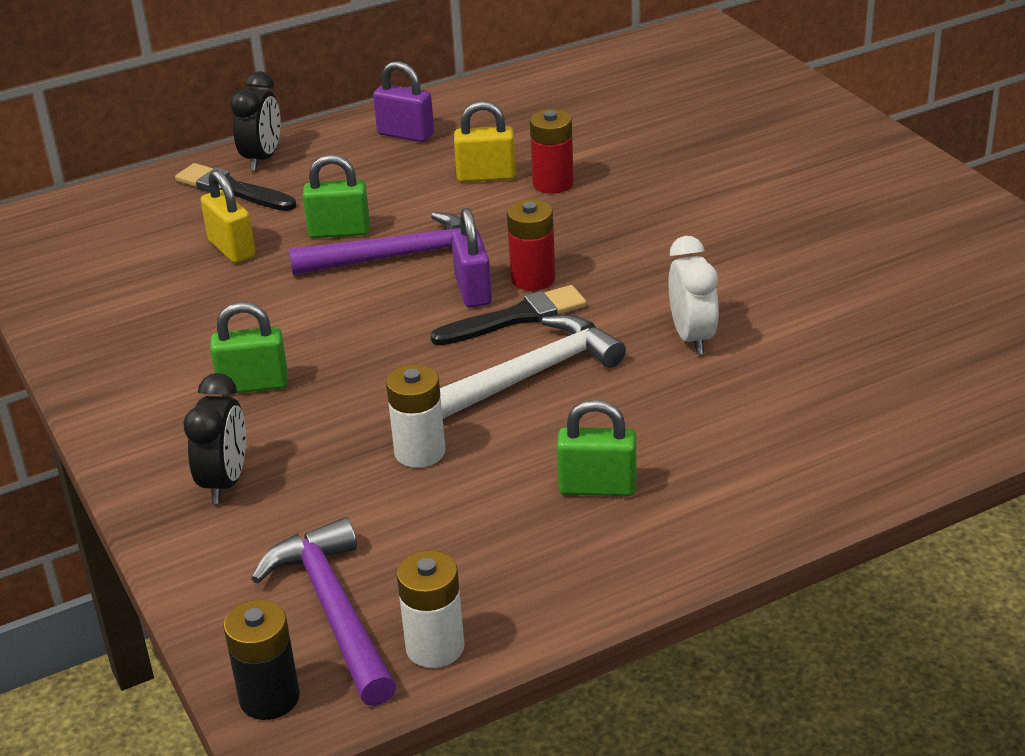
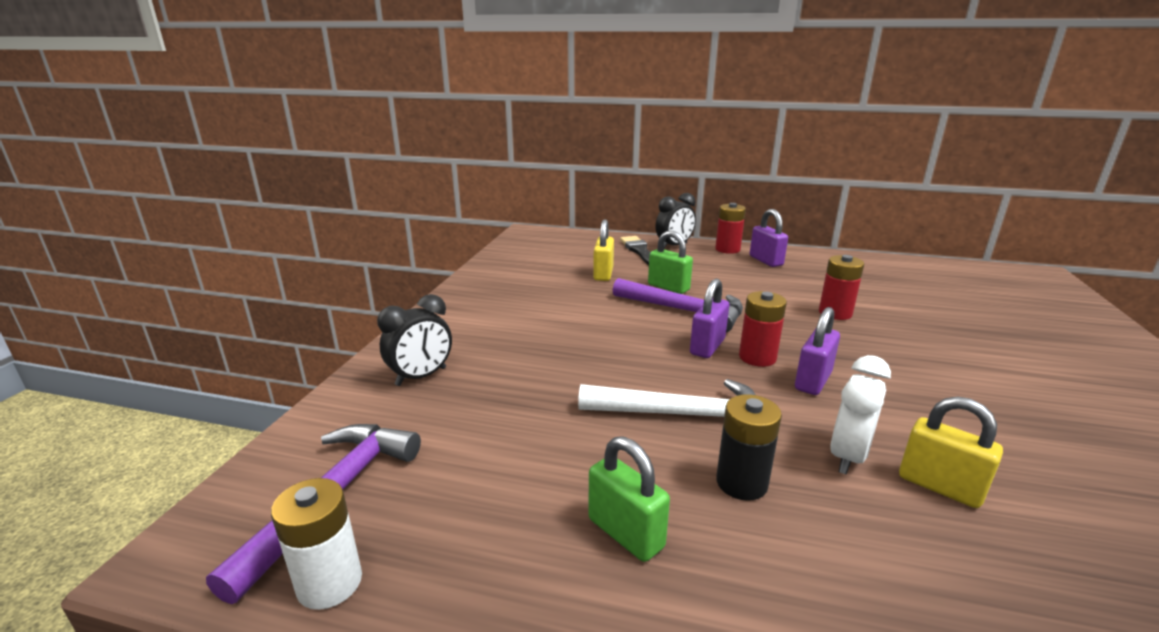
camera: 40 degrees right, 10 degrees down
(253, 385) = (515, 336): green padlock -> none
(269, 698) = (201, 533): black battery -> black battery (741, 483)
(338, 134) = (727, 249): none -> red battery
(420, 452) = (541, 423): white battery -> none
(486, 176) = (792, 294): yellow padlock -> yellow padlock (939, 486)
(515, 318) = (716, 374): black brush -> none
(605, 279) = (813, 381): none -> purple padlock

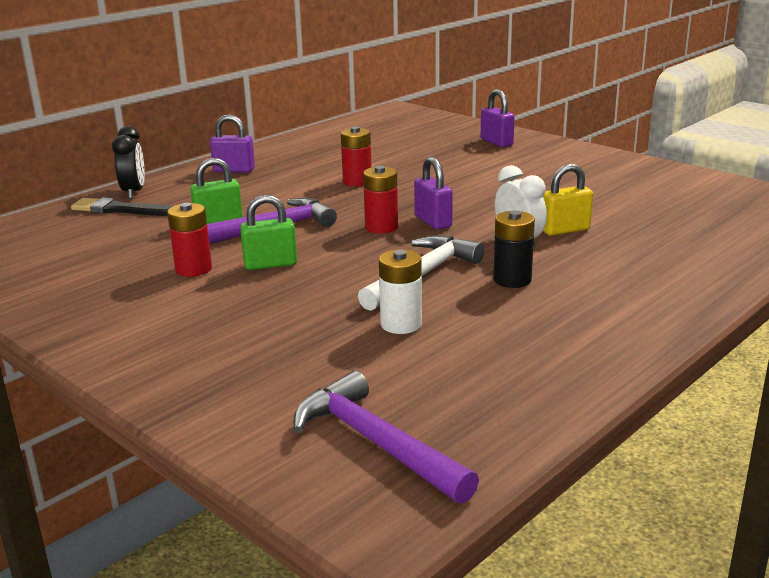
camera: 60 degrees left, 0 degrees up
(329, 583) = (481, 451): white battery -> white battery (401, 324)
(421, 376) = (221, 374): black clock -> none
(603, 274) = (139, 239): yellow padlock -> none
(625, 533) = (524, 329): green padlock -> green padlock (270, 264)
(707, 346) = (342, 238): purple padlock -> purple padlock (496, 142)
(727, 249) = (184, 175): red battery -> red battery (193, 269)

